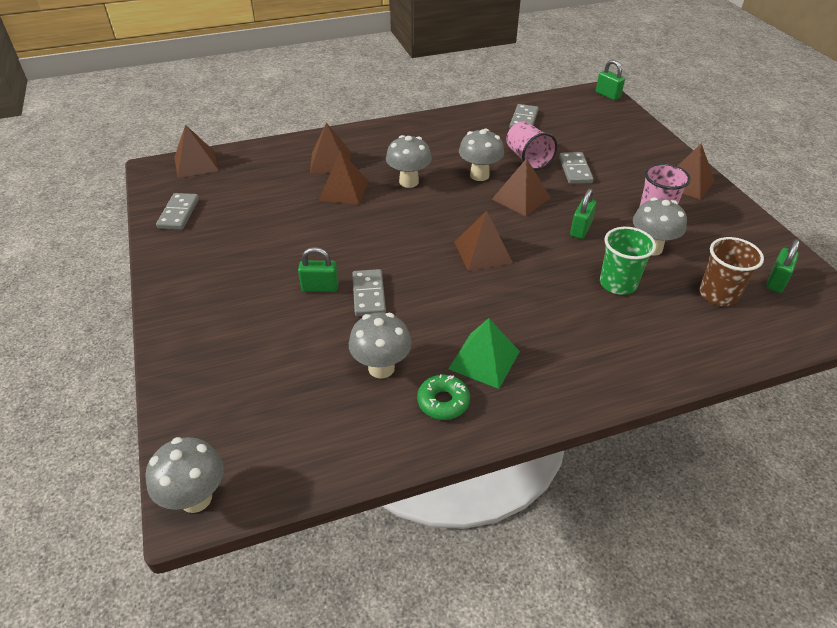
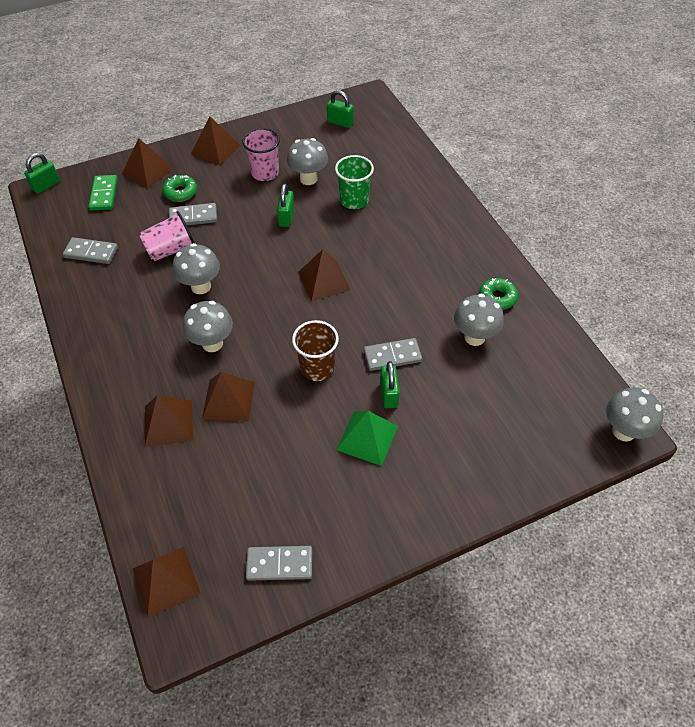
camera: 95 degrees left, 10 degrees up
(484, 360) = (451, 276): green pyramid -> green pyramid (367, 438)
(521, 198) = (241, 255): brown pyramid -> brown pyramid (148, 171)
(580, 229) = (286, 217): green padlock -> green padlock turned 75 degrees clockwise
(600, 122) = (104, 194): none -> green domino
(611, 162) = (180, 192): none -> green donut
(718, 294) = (359, 151): brown cup -> brown cup (317, 368)

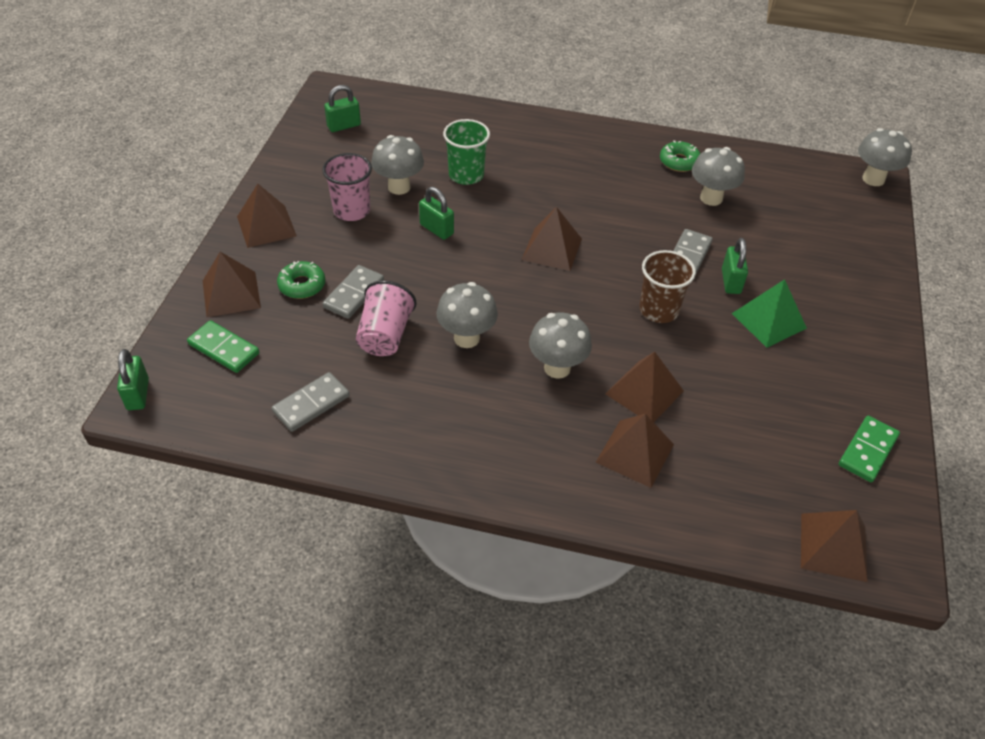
camera: 55 degrees left, 5 degrees down
(279, 564) = (867, 450): grey domino -> green domino
(389, 394) = (730, 281): green padlock -> green padlock turned 60 degrees clockwise

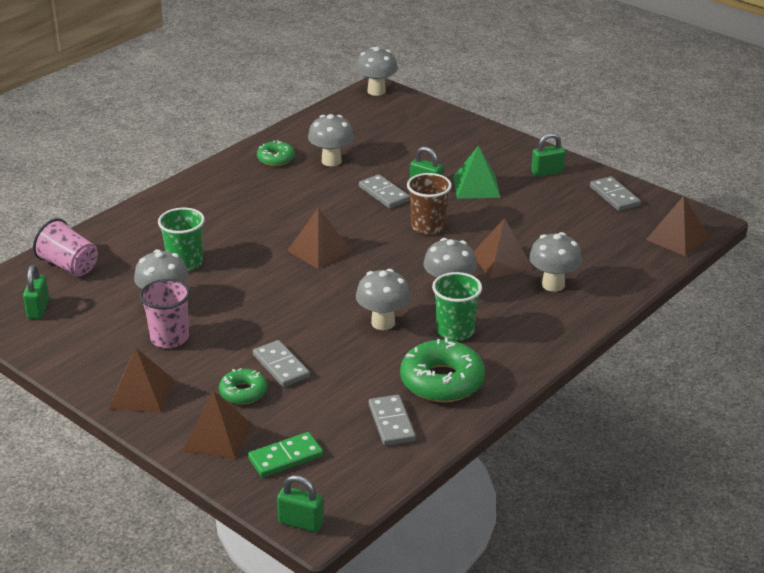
camera: 60 degrees left, 15 degrees down
(385, 335) = (345, 363): pink cup -> pink cup (69, 266)
(399, 418) = (442, 381): none -> green donut
(436, 229) = (240, 299): green padlock -> green padlock (547, 172)
(490, 398) = (455, 331): none -> green cup
(635, 453) = (553, 285): brown pyramid -> grey mushroom
(867, 450) = (614, 196): green domino -> grey domino

